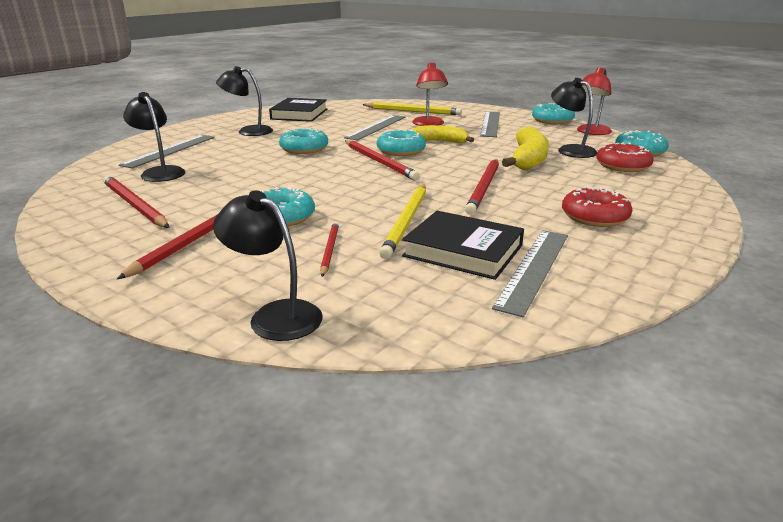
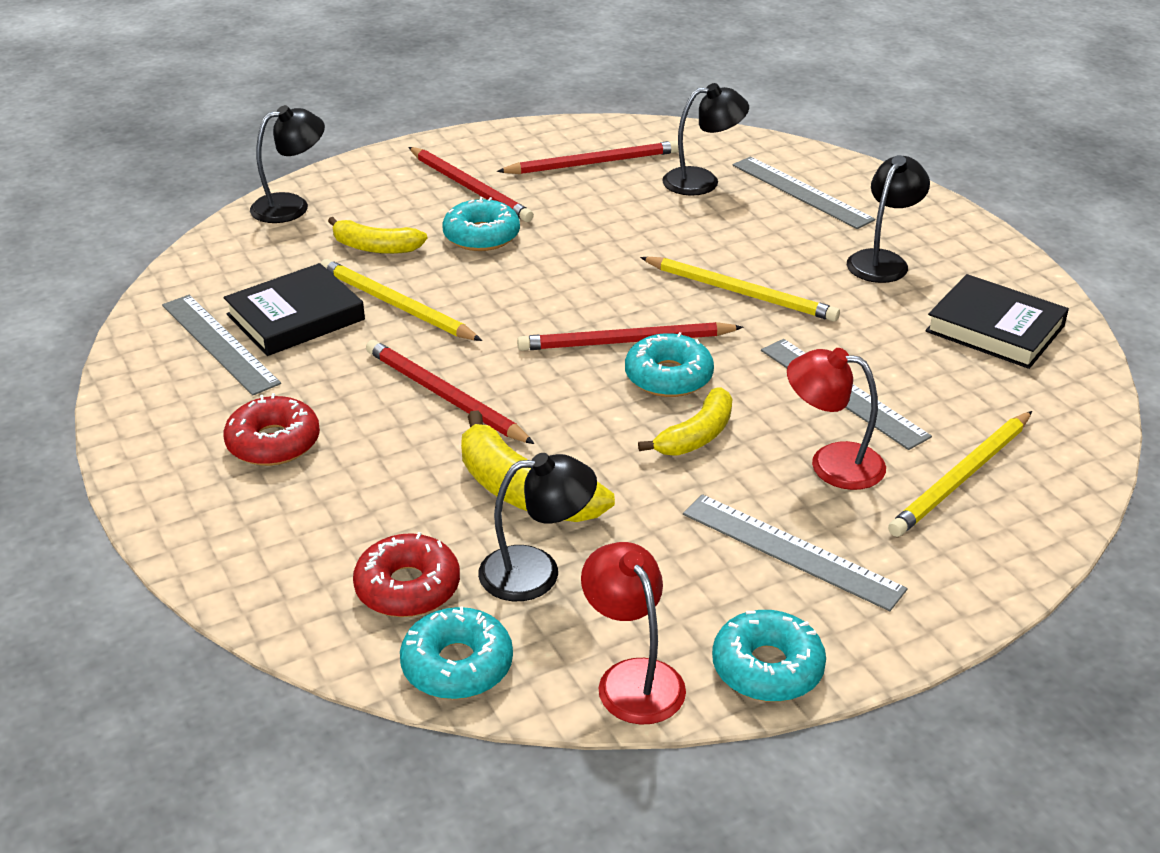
camera: 115 degrees right, 10 degrees up
(304, 149) = (741, 293): turquoise donut -> yellow pencil
(329, 250) = (375, 247): red pencil -> yellow banana

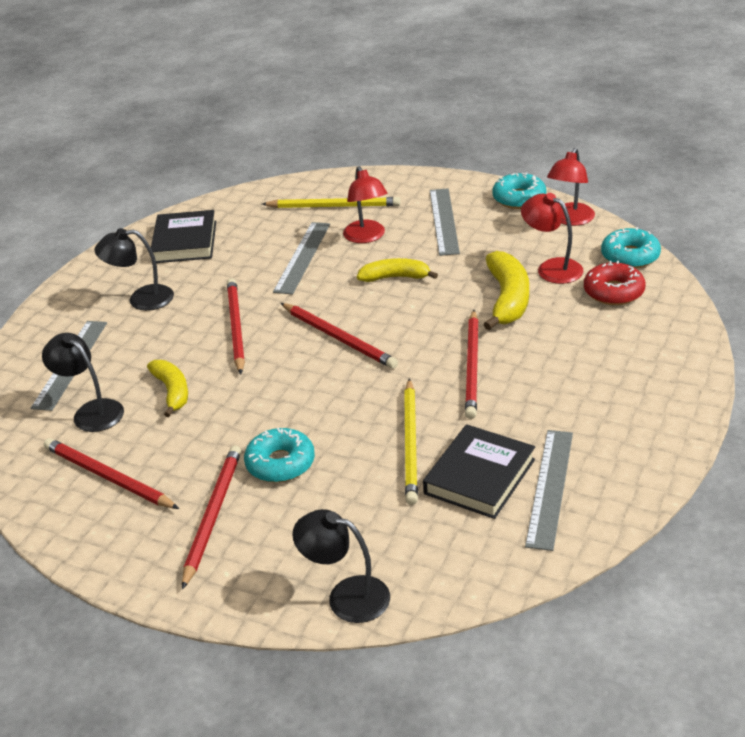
camera: 125 degrees left, 0 degrees up
(273, 442) = (594, 396): red donut -> none
(295, 317) = (480, 477): black book -> black book turned 75 degrees counterclockwise
(375, 247) = (353, 503): yellow banana -> yellow banana (172, 392)
(536, 572) = (552, 268): black lamp -> red lamp
(668, 377) = (355, 309): turquoise donut -> none
(741, 293) = (236, 327): yellow pencil -> red pencil

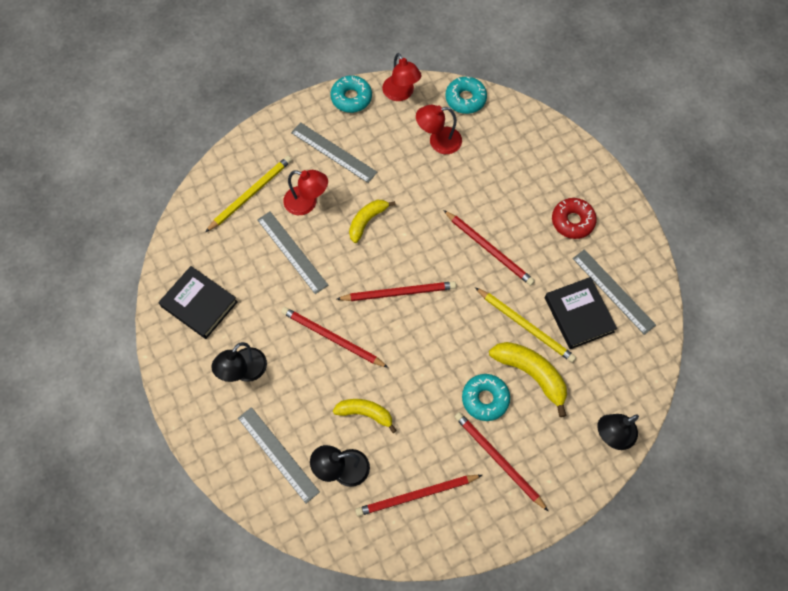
camera: 55 degrees left, 30 degrees up
(507, 299) = (446, 185): yellow banana -> yellow banana (531, 374)
(613, 292) = (489, 134): red donut -> red donut (572, 221)

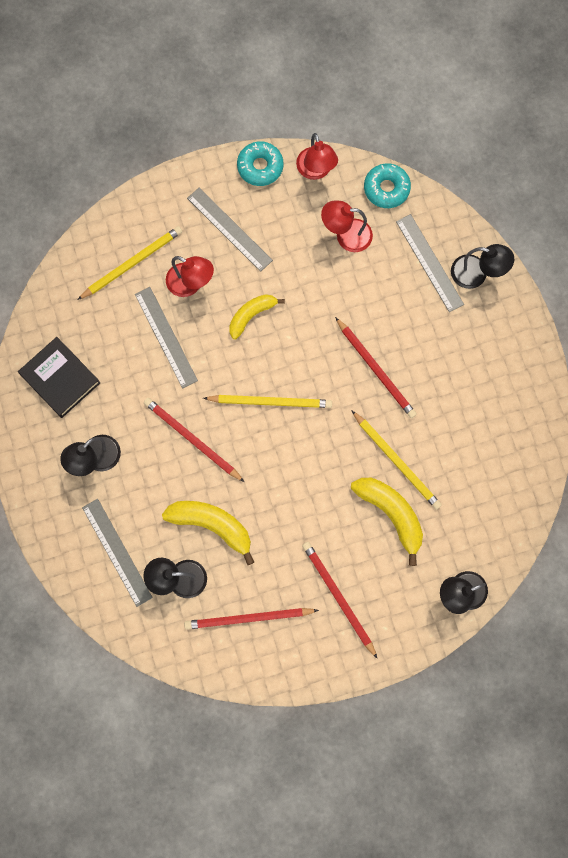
camera: 10 degrees right, 10 degrees up
(365, 413) = (212, 525): yellow banana -> yellow banana, size x1.51
(399, 292) = (270, 402): red pencil -> yellow pencil
(485, 399) = (338, 532): turquoise donut -> none
(560, 155) = (476, 274): none -> black lamp
(572, 221) = (473, 353): red donut -> none
(579, 314) = (455, 459): black book -> none
(613, 291) = (498, 439): grey ruler -> grey ruler (429, 263)

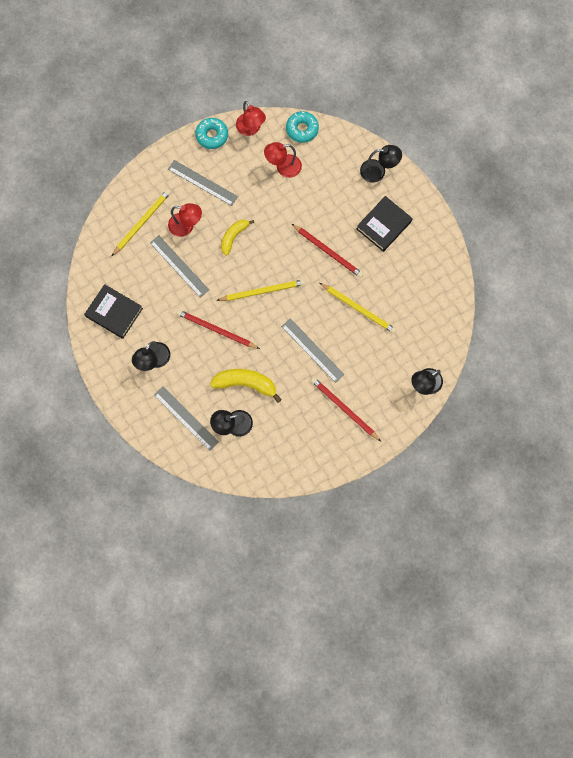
camera: 15 degrees left, 0 degrees up
(248, 618) = (287, 438): red pencil -> none
(391, 514) = (364, 344): yellow banana -> none
(429, 263) = (344, 171): grey ruler -> grey ruler (312, 350)
(463, 352) = (383, 225): none -> black book

